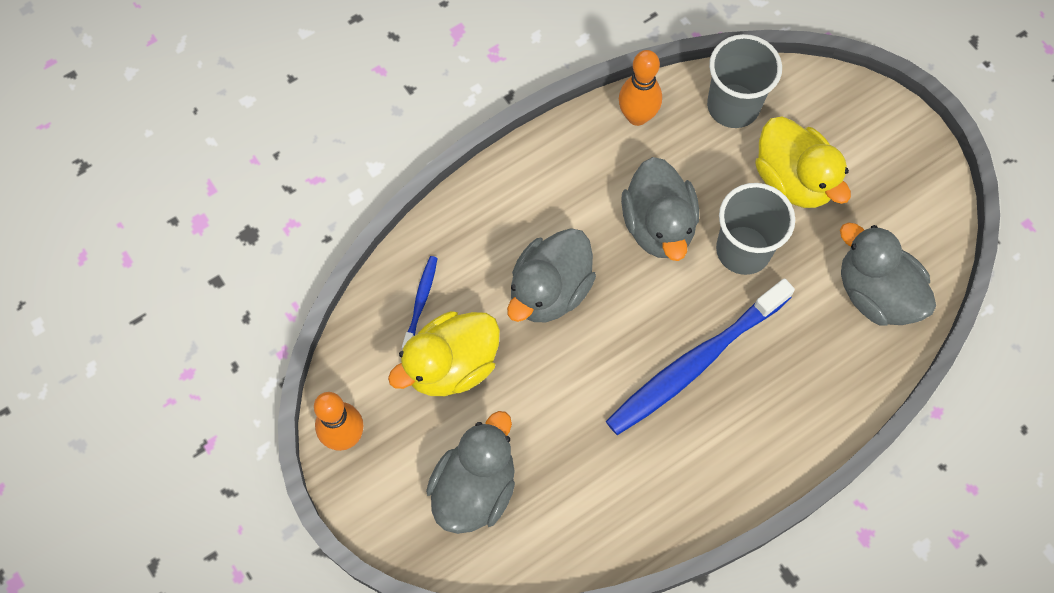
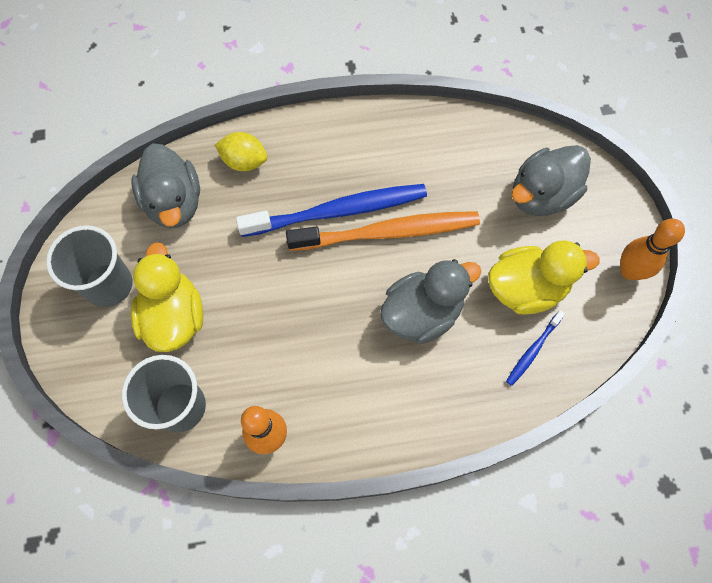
camera: 155 degrees left, 0 degrees up
(627, 363) = (389, 232): none -> orange toothbrush
(658, 225) = (306, 328): grey duck -> none
(743, 250) = (251, 278): grey cup -> grey cup (109, 285)
(833, 376) = (244, 161): none -> yellow lemon

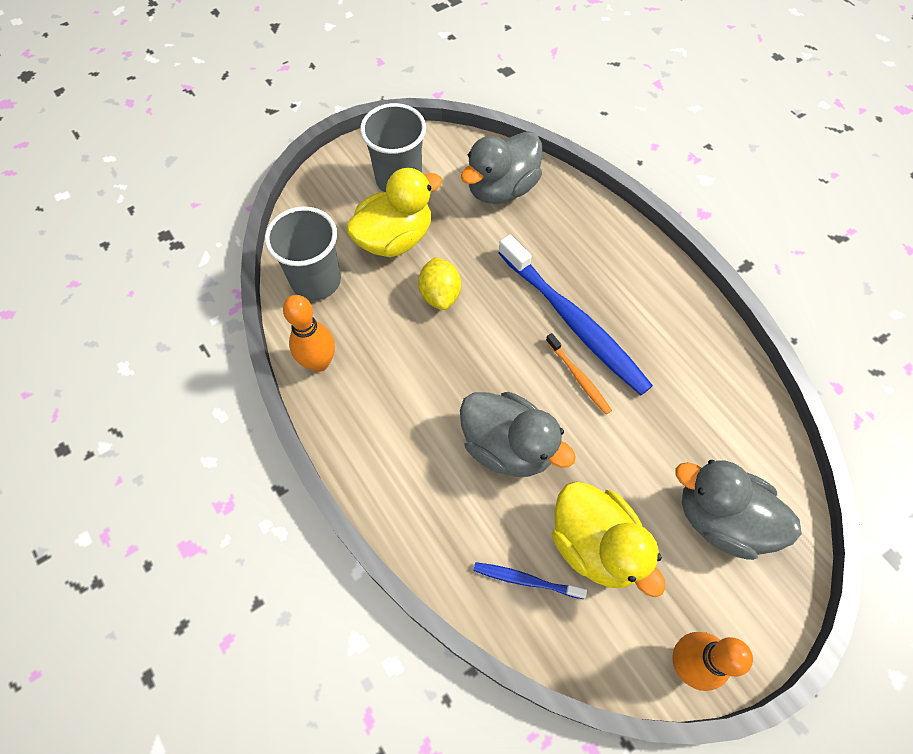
camera: 65 degrees right, 5 degrees down
(244, 161) = (576, 222): yellow lemon -> yellow lemon (440, 294)
(389, 232) = (579, 377): orange toothbrush -> orange toothbrush, size x0.45

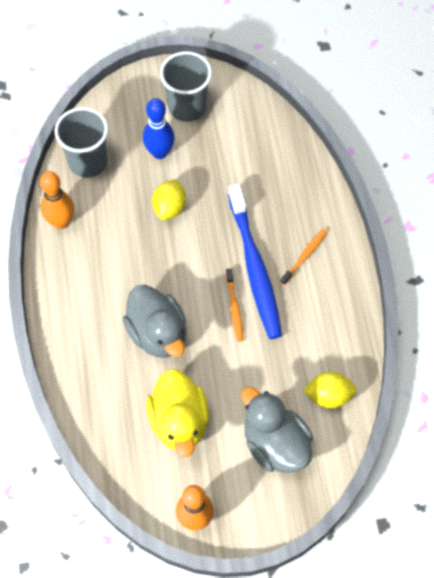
camera: 25 degrees right, 0 degrees up
(394, 238) = (160, 152): yellow duck -> blue bowling pin
(501, 188) = (260, 144): grey duck -> none
(525, 580) = (121, 422): blue toothbrush -> none
(620, 286) = (305, 255): none -> orange toothbrush
(743, 432) = (328, 396): none -> yellow lemon

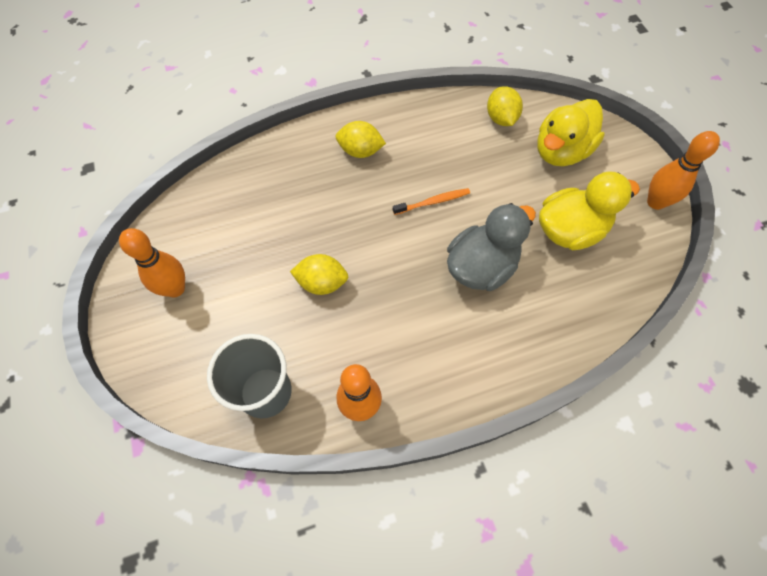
camera: 100 degrees left, 0 degrees up
(160, 152) = (245, 308): blue bowling pin -> none
(187, 107) = (175, 289): grey cup -> orange bowling pin
(254, 268) = (383, 191): blue toothbrush -> none
(275, 444) = (561, 152): grey duck -> yellow duck
(305, 255) = (360, 151): orange toothbrush -> yellow lemon

